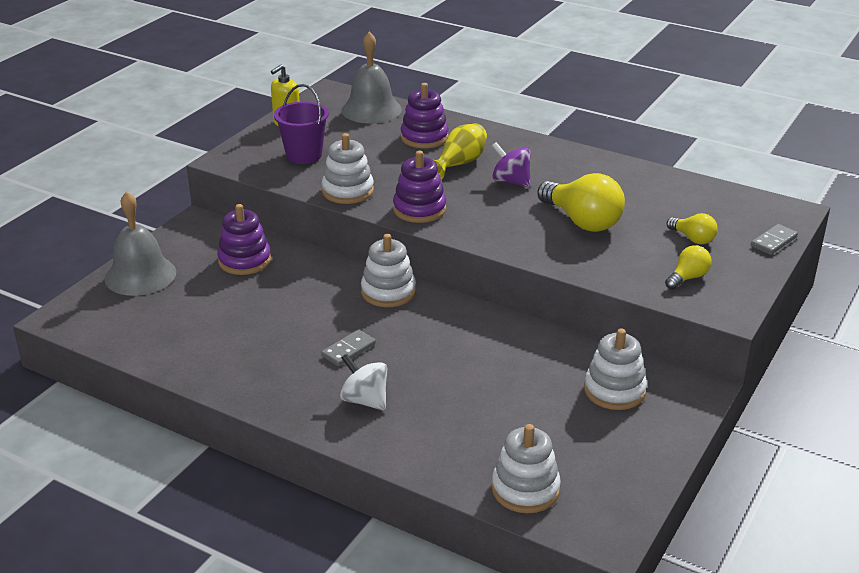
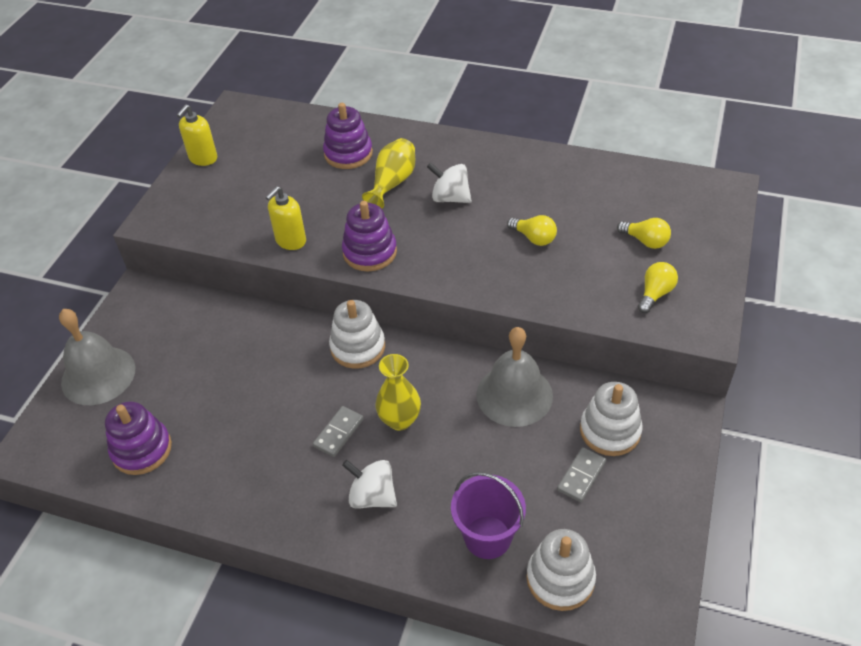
camera: 10 degrees left, 15 degrees up
(244, 261) = (202, 334): purple stacking toy -> purple stacking toy (142, 449)
(304, 155) = (232, 199): purple bucket -> purple bucket (487, 537)
(348, 191) = (290, 241): white stacking toy -> yellow soap dispenser
(371, 109) = (285, 125): grey bell -> grey bell (514, 395)
(410, 350) = (400, 420): none -> yellow vase
(511, 182) = (450, 198): purple spinning top -> white spinning top
(582, 221) = (534, 238): yellow light bulb -> yellow light bulb, size x0.53
(773, 241) = (721, 230): grey domino -> grey domino (581, 476)

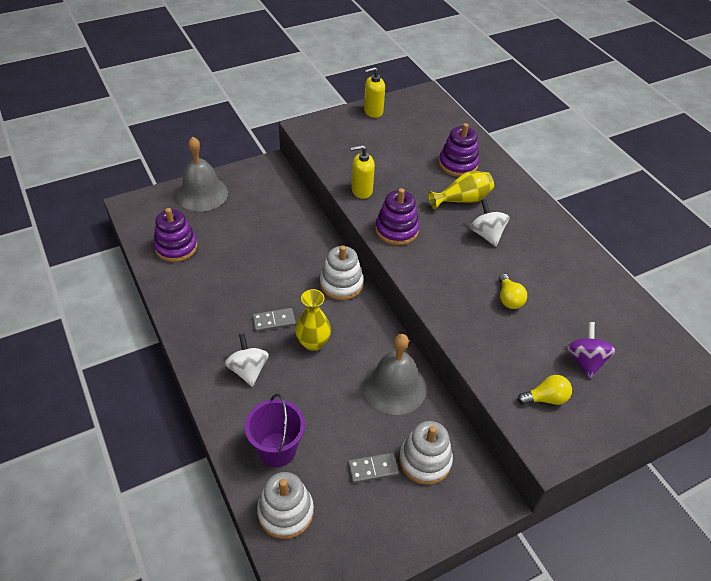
camera: 40 degrees right, 0 degrees up
(645, 241) = (585, 360): yellow light bulb -> purple spinning top

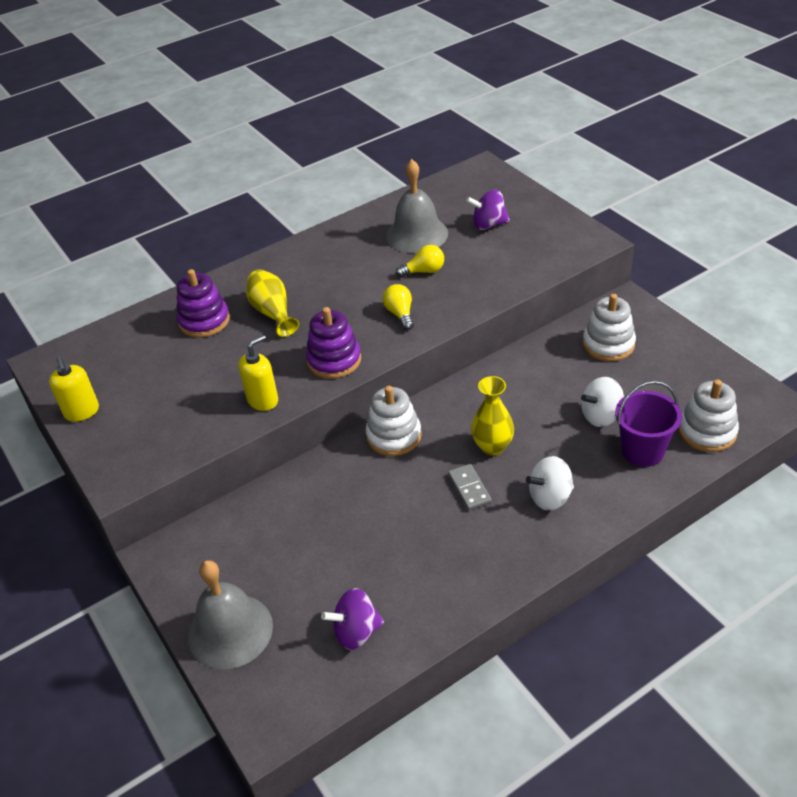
camera: 90 degrees left, 5 degrees down
(176, 247) = (356, 632): purple stacking toy -> purple spinning top
(361, 190) = (263, 400): yellow soap dispenser -> yellow soap dispenser turned 120 degrees counterclockwise
(373, 469) = (633, 377): grey domino -> none
(394, 387) = (531, 374): grey bell -> grey bell (417, 234)
(486, 234) = (330, 291): white spinning top -> white spinning top (601, 416)
(545, 398) = (540, 245): yellow light bulb -> yellow light bulb (400, 314)

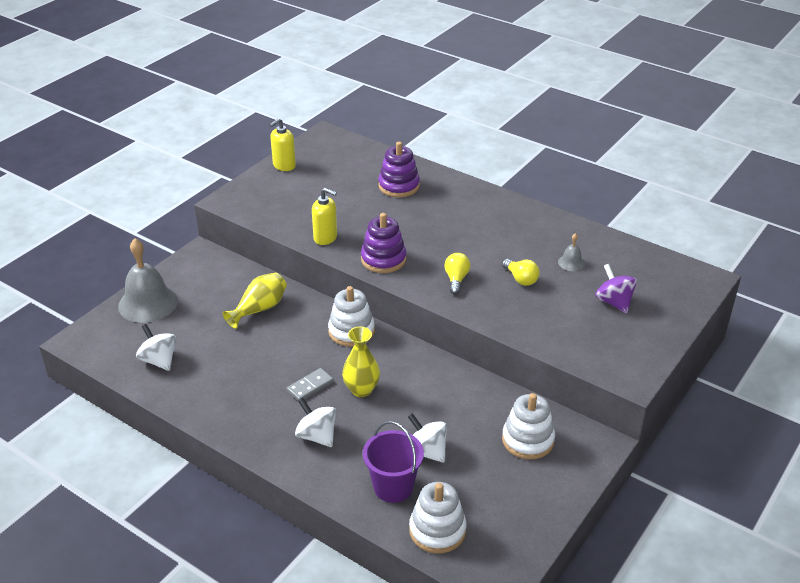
camera: 65 degrees right, 5 degrees down
(273, 312) = (424, 214): yellow vase -> yellow vase (259, 309)
(356, 632) = (159, 360): purple spinning top -> white spinning top
(400, 314) = (456, 279): yellow light bulb -> yellow light bulb turned 45 degrees counterclockwise
(417, 234) = (571, 263): grey bell -> grey bell, size x0.45

